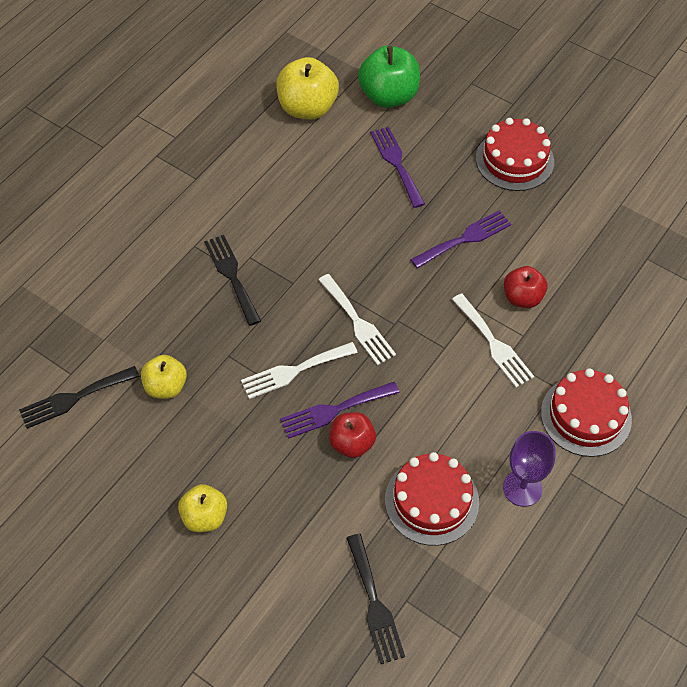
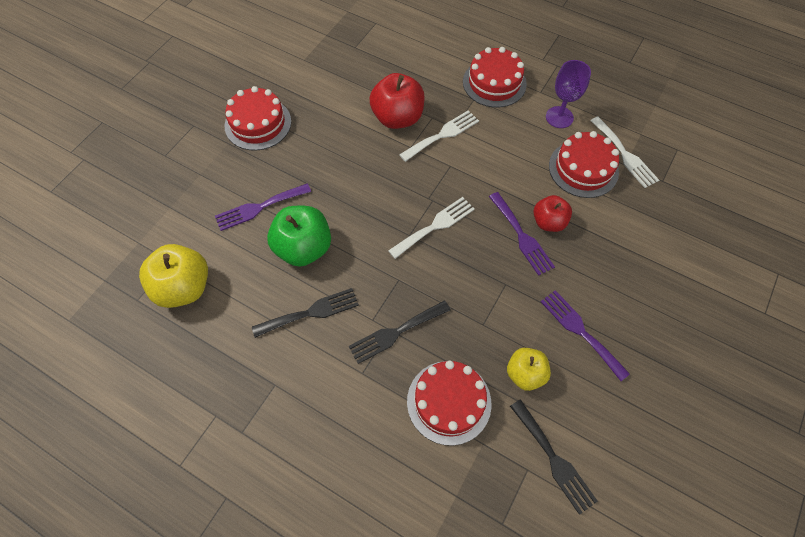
camera: 95 degrees left, 5 degrees up
(150, 315) = (449, 402): none -> red cake
(205, 517) = (640, 322): yellow apple -> none
(294, 371) = (490, 269): white fork -> white fork (625, 154)
(374, 603) = (672, 199): black fork -> black fork (311, 312)
(389, 96) = (175, 218): green apple -> green apple (304, 248)
(465, 239) = (342, 155): purple fork -> purple fork (580, 331)
(522, 297) = (397, 118): red apple -> red apple, size x1.60

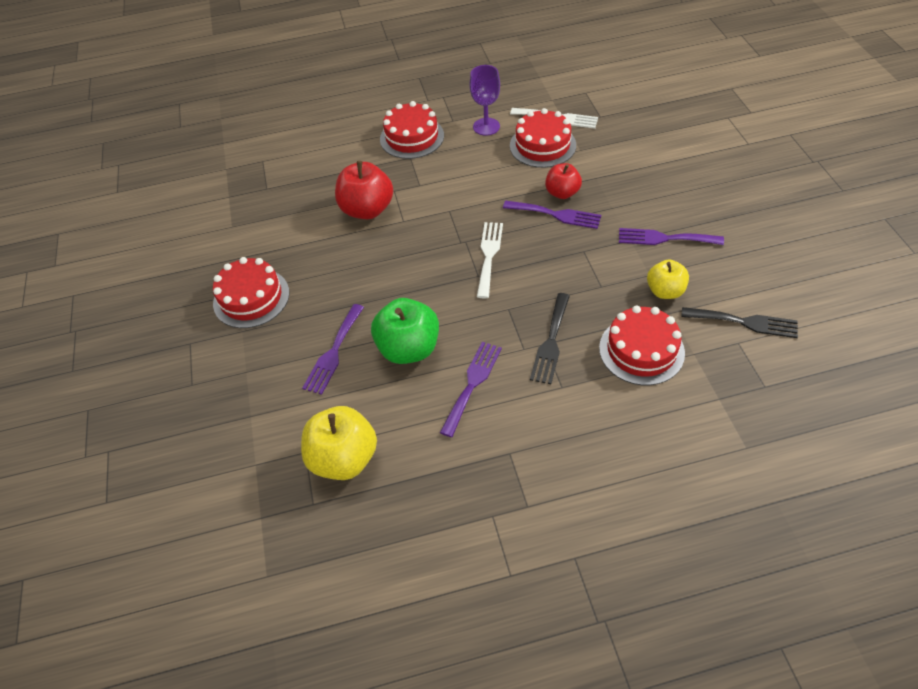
camera: 40 degrees left, 10 degrees down
(311, 312) = (472, 384): black fork -> purple fork
(442, 135) = (417, 196): white fork -> none

